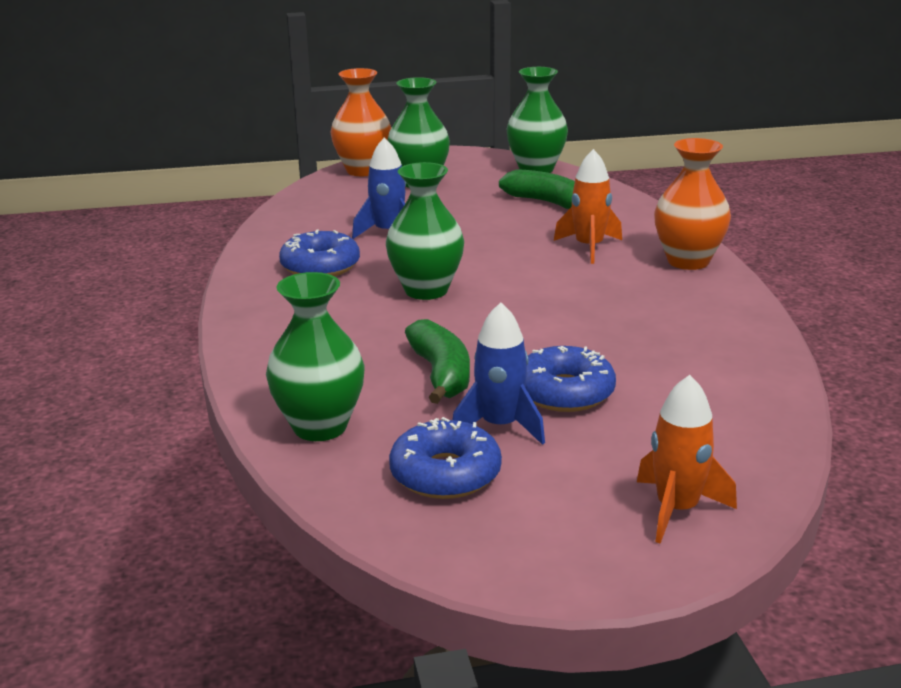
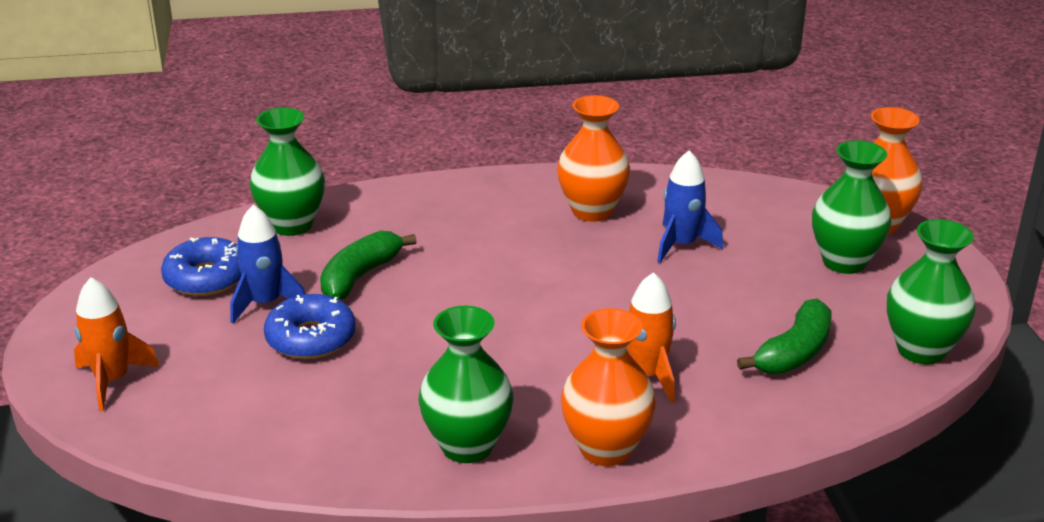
camera: 90 degrees right, 5 degrees up
(320, 266) = (592, 211): blue donut -> orange vase
(426, 290) = (533, 268): green vase -> green vase (467, 446)
(441, 374) = (360, 276): green banana -> green banana turned 135 degrees clockwise

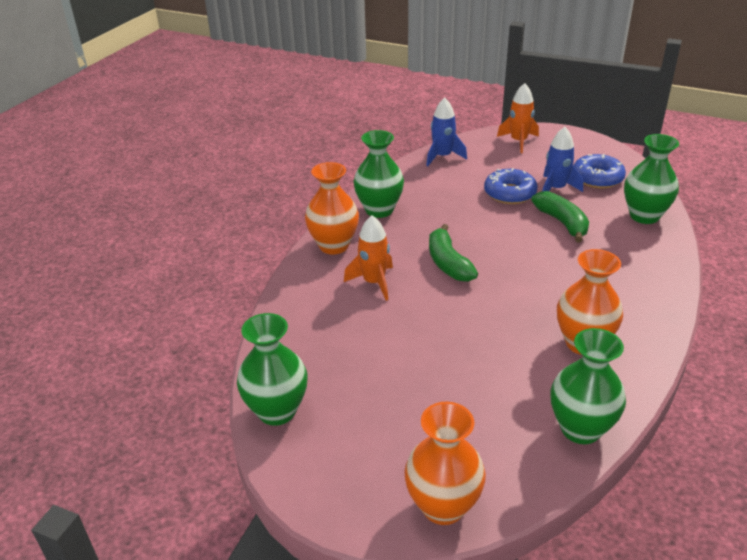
camera: 125 degrees right, 5 degrees up
(681, 245) = (501, 365): blue rocket -> blue rocket (442, 157)
(794, 353) = (335, 349): green banana -> green banana (448, 263)
(844, 262) = (407, 443): green vase -> green vase (580, 429)

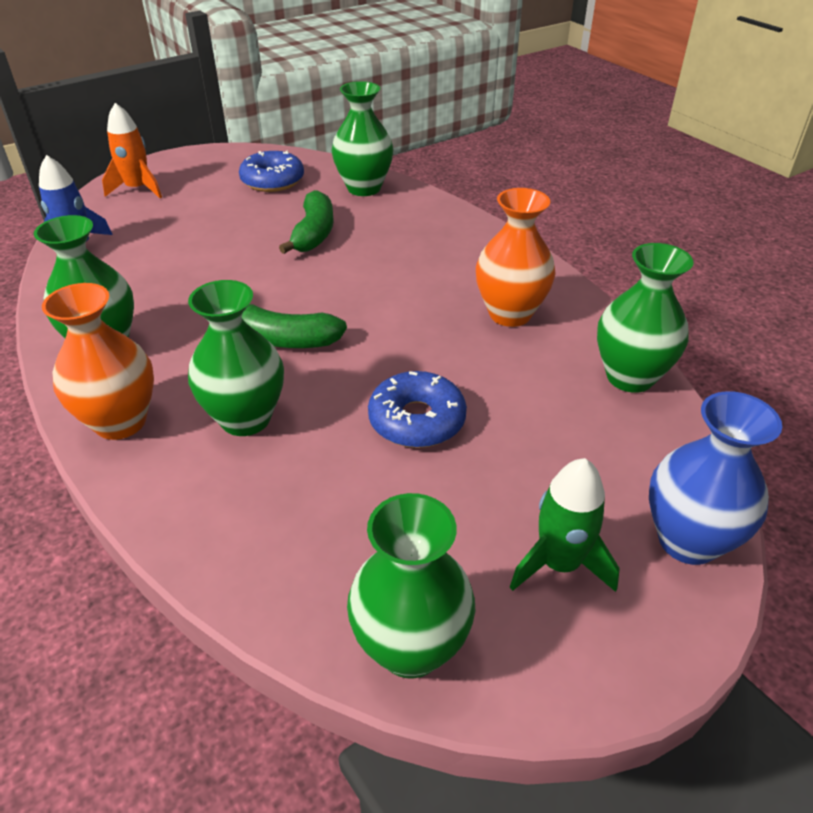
camera: 60 degrees left, 5 degrees up
(374, 282) = (245, 418): orange rocket -> green vase
(374, 449) = (559, 564): none -> green rocket
(443, 506) = (688, 540): orange vase -> blue vase
(510, 193) = (219, 239): blue donut -> blue donut (417, 420)
(556, 189) = (254, 210): blue rocket -> none
(562, 223) = (314, 234): green banana -> green banana turned 90 degrees clockwise

